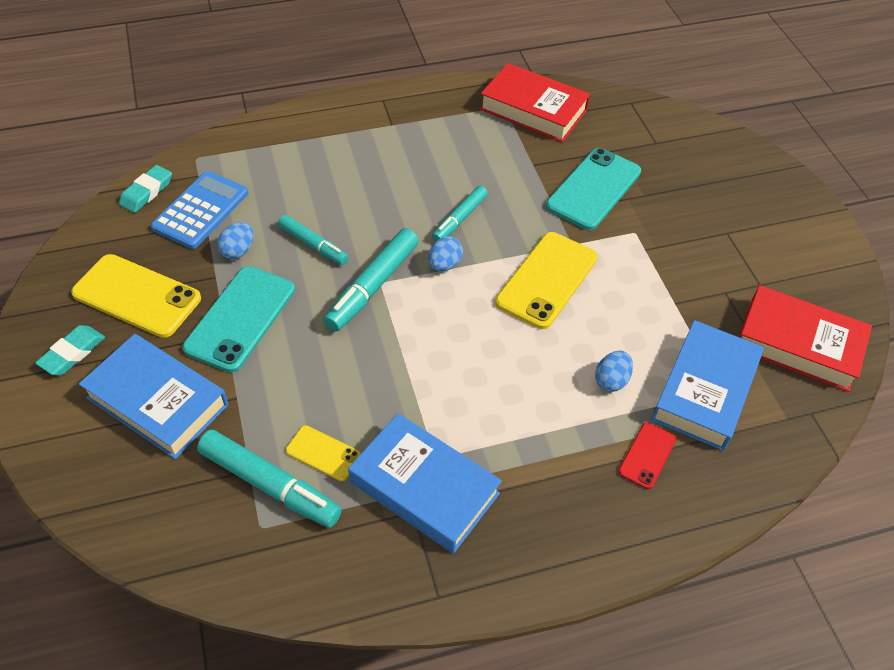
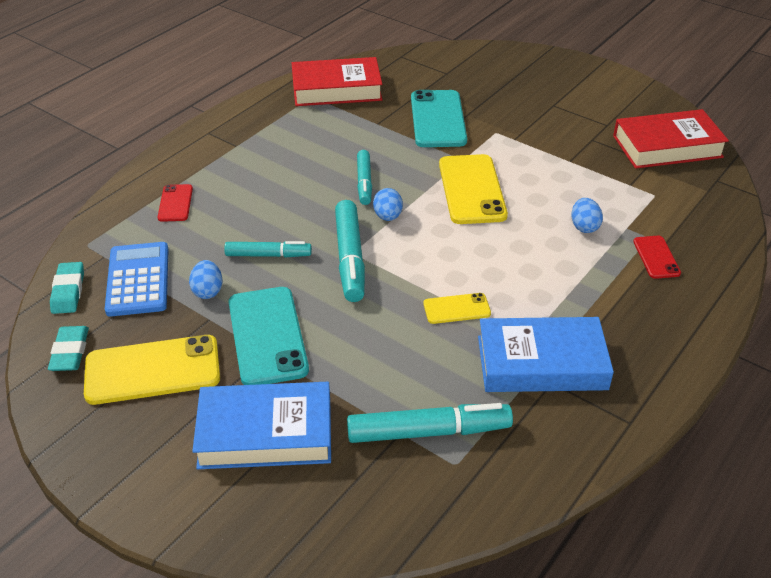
camera: 35 degrees left, 10 degrees down
(72, 353) = (141, 445): turquoise eraser -> turquoise eraser (70, 352)
(292, 155) = (175, 203): none -> red phone
(323, 453) = (444, 386): yellow phone -> yellow phone (456, 309)
(705, 390) = (646, 201): blue book -> none

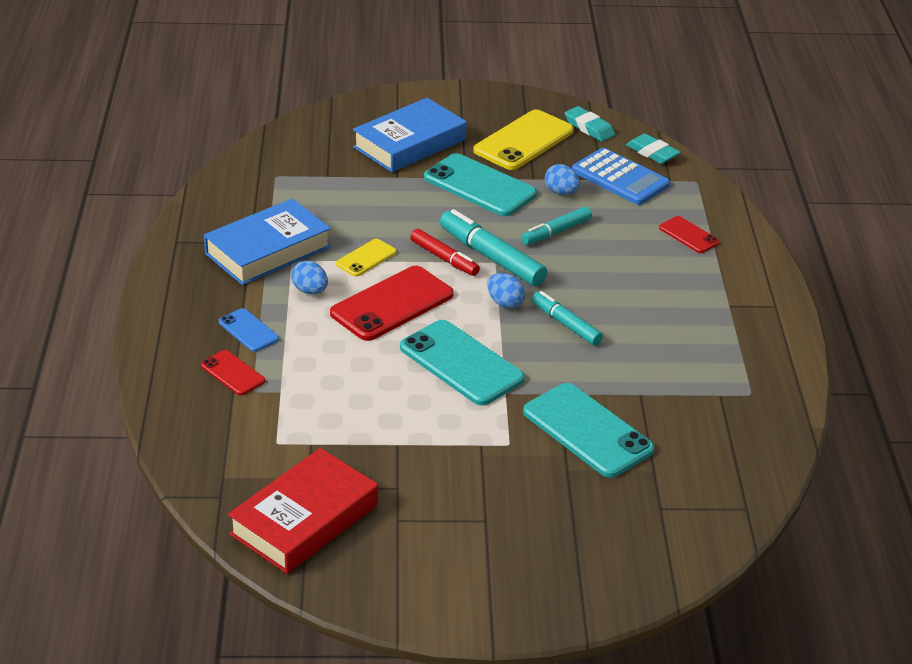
camera: 140 degrees right, 5 degrees down
(336, 89) = (742, 417): red book -> none
(390, 276) = (444, 258): none -> red marker
(428, 432) = (309, 183): turquoise marker -> none
(472, 189) = (461, 363): yellow phone -> turquoise phone
(477, 255) = (392, 304): none -> red phone
(584, 227) = (321, 374): blue egg -> blue egg (310, 291)
(619, 287) = (248, 330): none -> blue phone

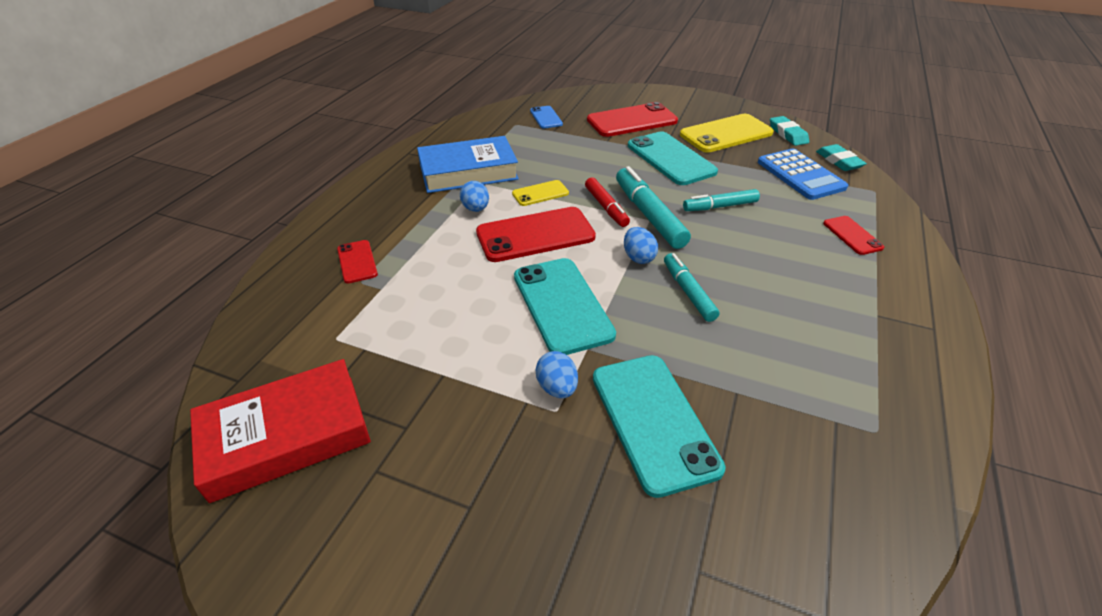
camera: 25 degrees right, 5 degrees up
(248, 330) = (401, 229): blue phone -> blue phone (546, 117)
(410, 143) = (632, 121): blue book -> red phone
(561, 192) = (740, 176): blue egg -> blue egg (557, 388)

